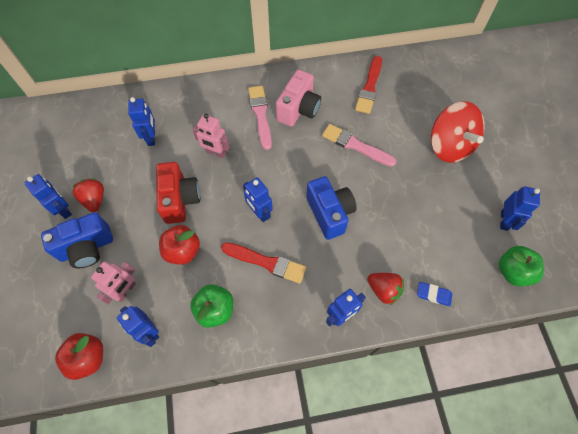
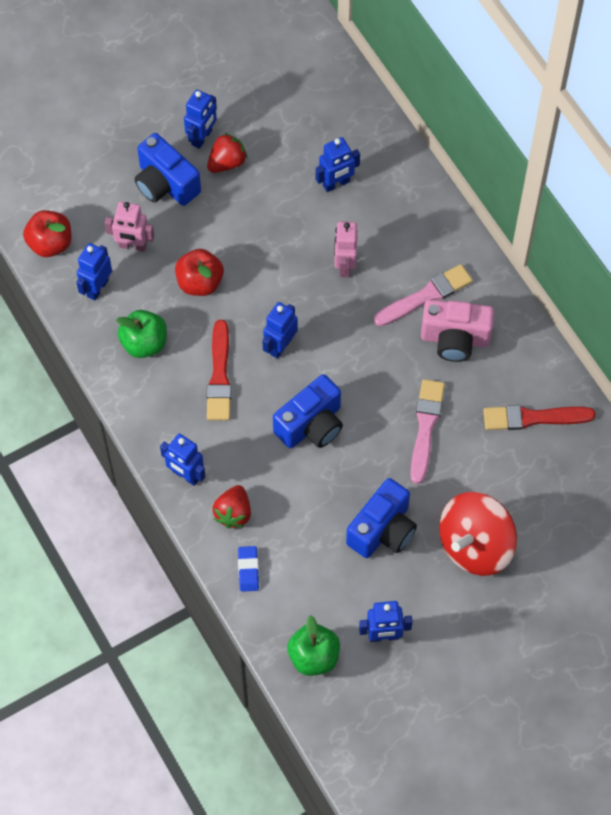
camera: 70 degrees right, 0 degrees up
(180, 199) = (263, 252): red camera -> none
(424, 195) = (383, 530): none -> blue camera

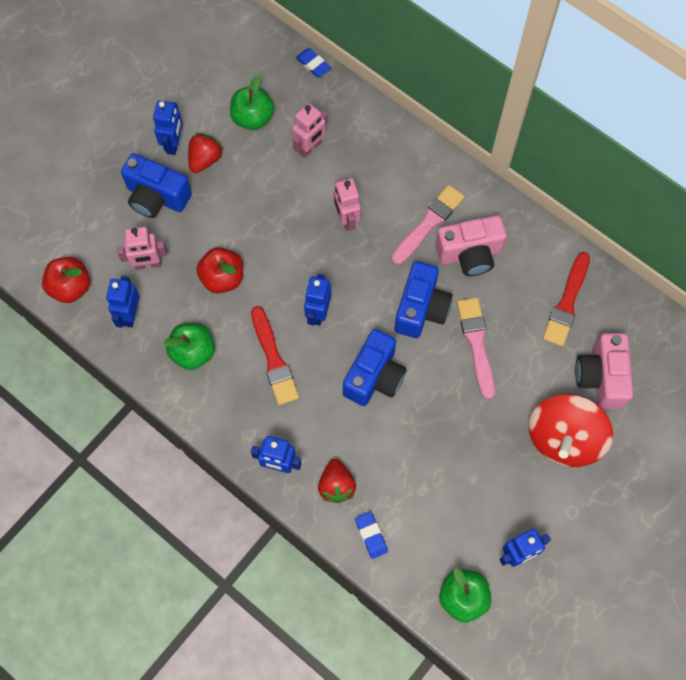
camera: 20 degrees left, 5 degrees up
(290, 136) = (253, 118): none -> green apple
(336, 184) = (310, 147): blue robot -> pink robot
(373, 102) = (313, 64): none -> blue eraser
(383, 530) = (477, 453): blue camera -> blue camera (421, 309)
(534, 418) = (567, 302): red brush -> red brush turned 45 degrees counterclockwise
(537, 500) = (601, 377): none -> pink camera

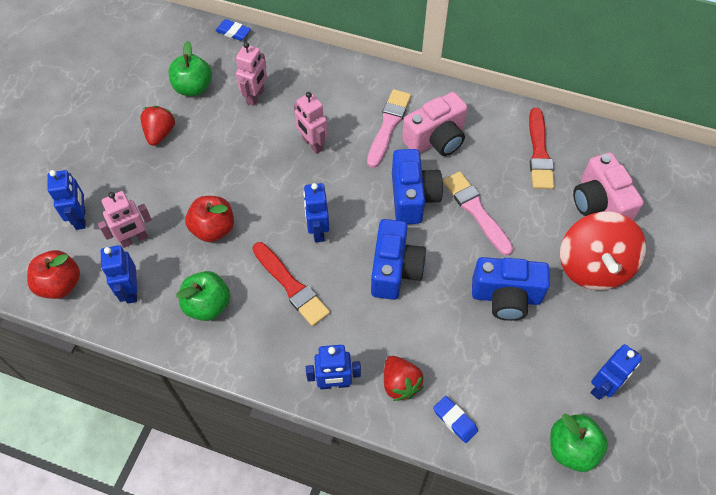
camera: 20 degrees left, 10 degrees down
(157, 197) = (123, 178): blue camera -> blue camera (506, 297)
(173, 144) = (125, 129): blue robot -> blue robot (81, 218)

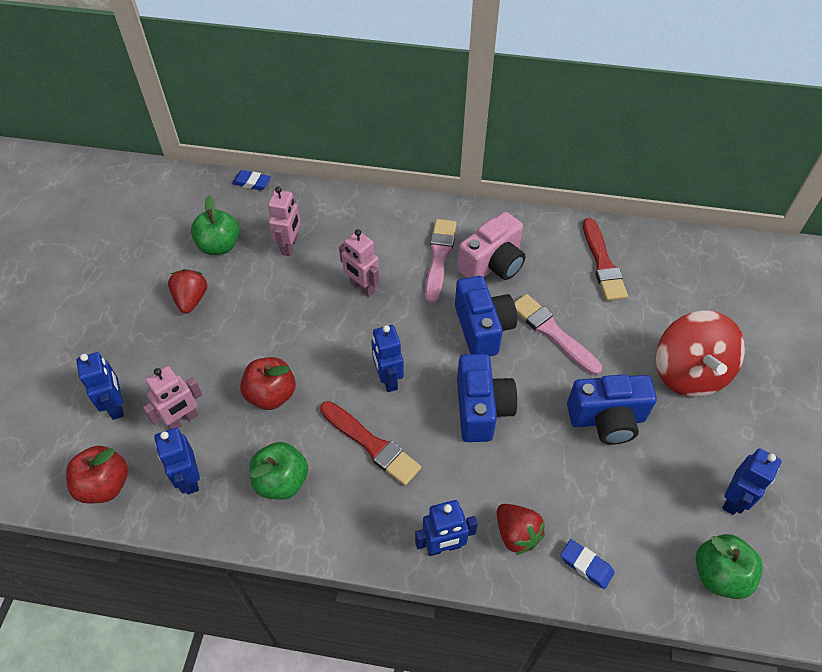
camera: 10 degrees left, 5 degrees down
(599, 204) = (677, 307): pink camera -> none

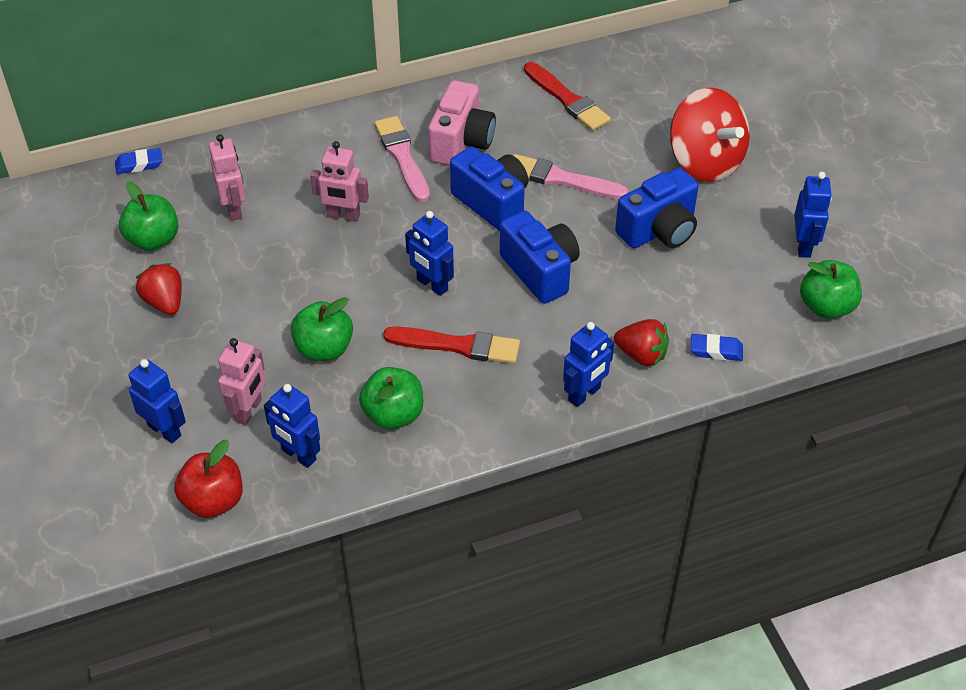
camera: 30 degrees left, 5 degrees down
(271, 395) = (324, 349): red apple -> green apple

